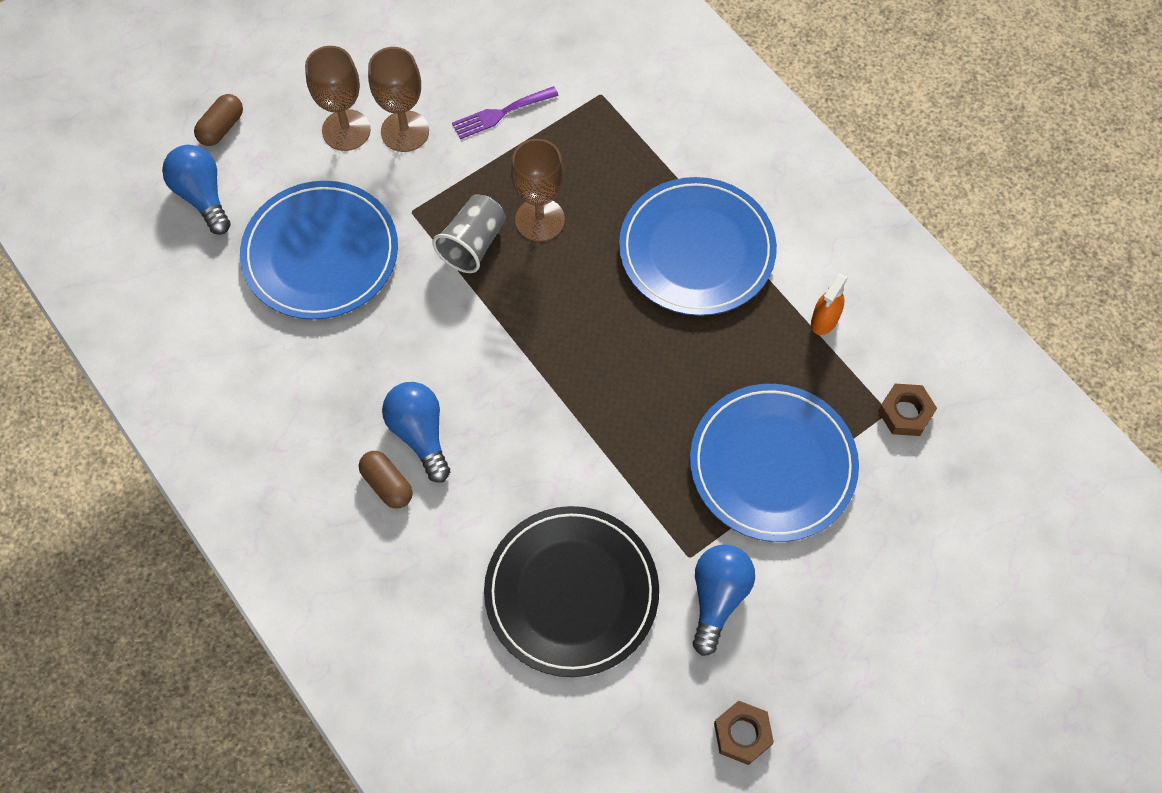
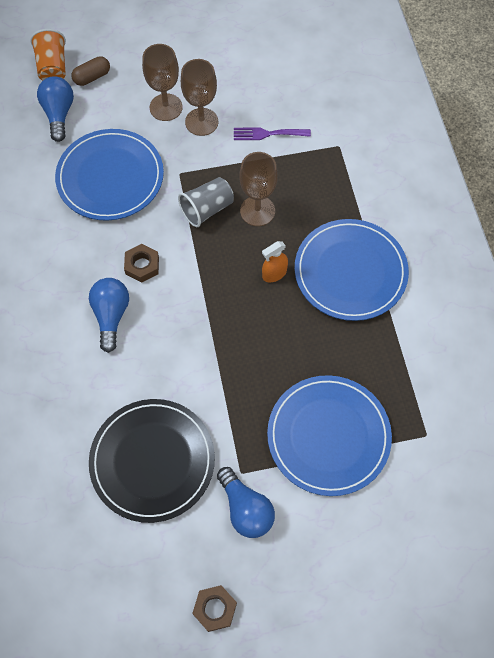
camera: 25 degrees right, 0 degrees up
(158, 134) = (53, 67): none -> orange cup
(387, 484) = (74, 339): brown capsule -> none
(717, 598) = (245, 509): blue light bulb -> blue light bulb turned 105 degrees clockwise
(824, 320) = (413, 354): orange spray bottle -> orange spray bottle (274, 274)
(905, 413) = (438, 441): brown nut -> brown nut (142, 265)

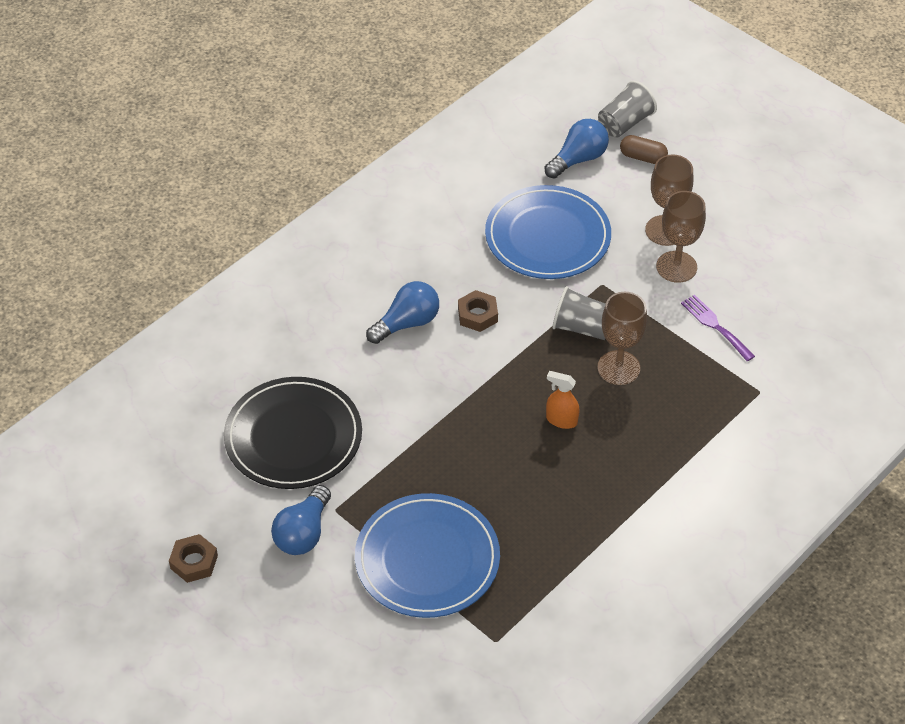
camera: 55 degrees right, 15 degrees down
(53, 67) = (624, 123): orange cup -> grey cup
(350, 272) = (621, 481): blue plate -> none

